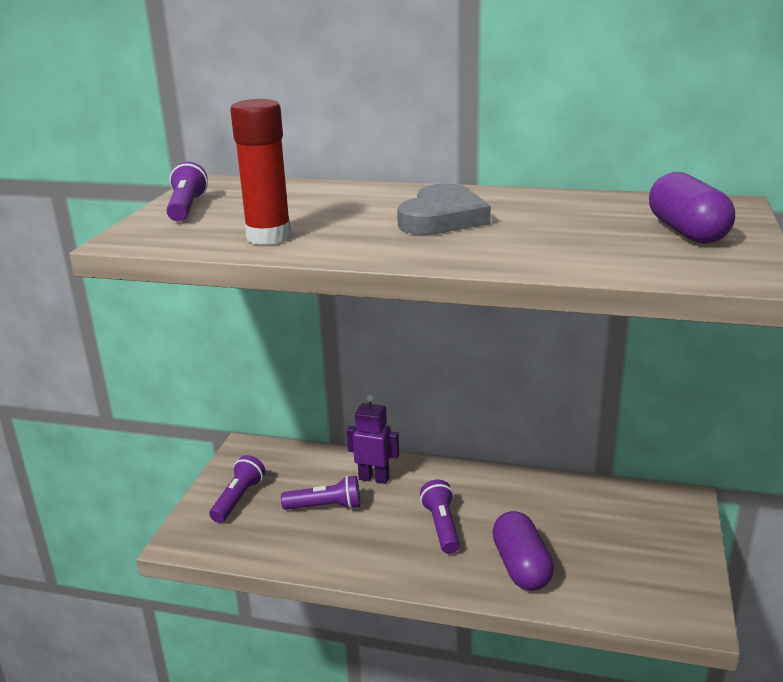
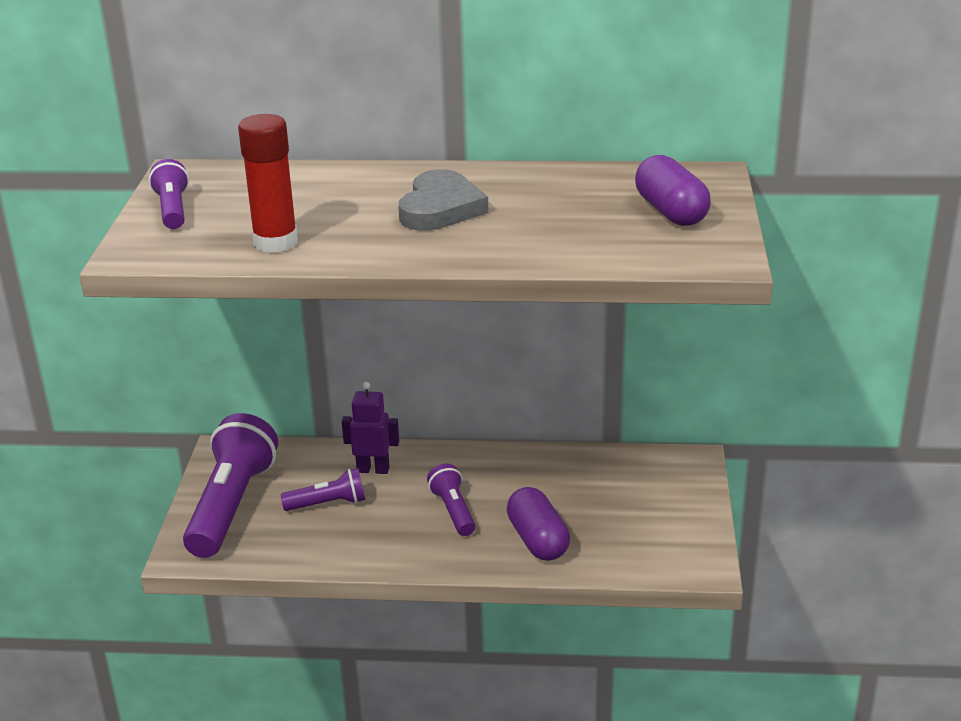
camera: 10 degrees left, 5 degrees up
(238, 499) = (231, 505): purple flashlight -> purple flashlight, size x1.96

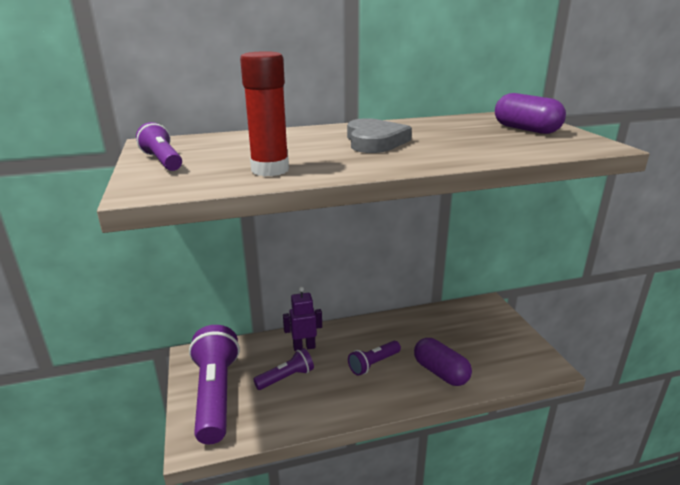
camera: 20 degrees left, 5 degrees down
(453, 510) = (373, 364): purple flashlight -> purple flashlight turned 90 degrees counterclockwise

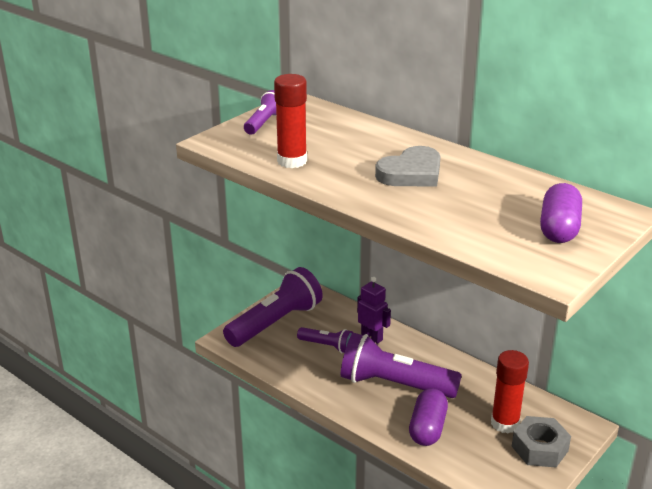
camera: 55 degrees right, 5 degrees up
(373, 364) = (394, 384): purple flashlight -> purple flashlight, size x1.96
(462, 333) = (505, 423): none -> red glue stick
(499, 331) = (539, 448): none -> grey nut

